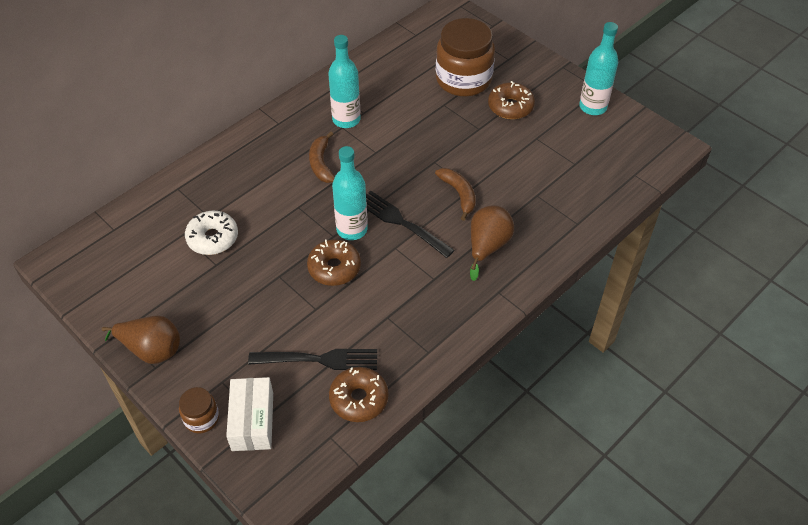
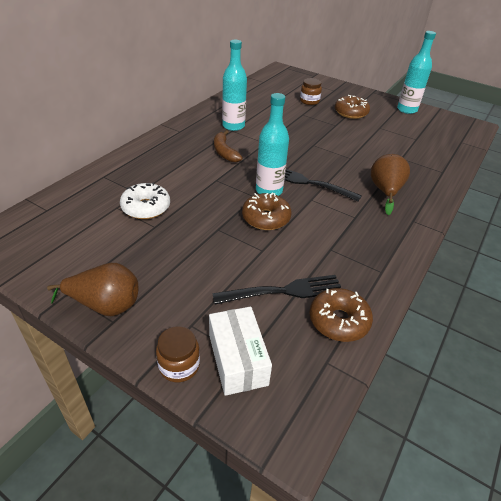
camera: 15 degrees left, 10 degrees down
(459, 194) = (343, 162): brown banana -> none
(463, 79) = (309, 101): brown jar -> brown jar, size x0.48

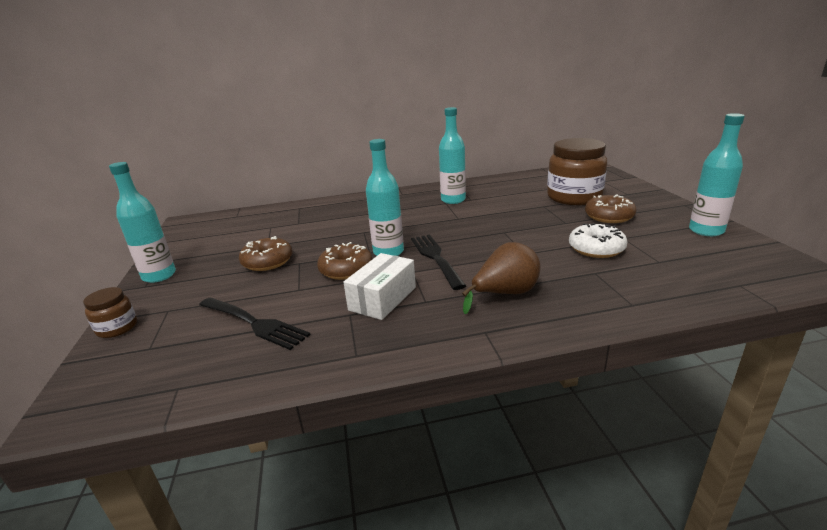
camera: 50 degrees right, 15 degrees down
(105, 305) = (159, 276): brown pear -> turquoise bottle
(146, 207) = (285, 233): white donut -> white donut (596, 249)
(224, 152) = (408, 215): brown banana -> none
(238, 359) = (143, 346): white box -> white box (383, 299)
(309, 101) = (574, 197): brown jar -> brown jar, size x2.10
(338, 321) = (244, 367): brown donut -> brown donut (267, 262)

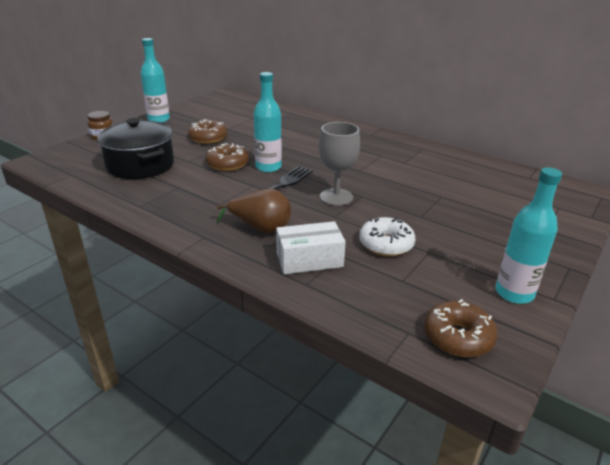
camera: 45 degrees right, 5 degrees up
(253, 323) = (140, 165): black fork -> black pot
(383, 299) = (206, 189): white box -> white box (309, 260)
(453, 200) = (391, 156): turquoise bottle -> none
(492, 242) = (336, 197): none -> grey goblet
(574, 197) = (486, 204): brown jar -> none
(609, 216) = (467, 233): brown donut -> brown donut (458, 337)

